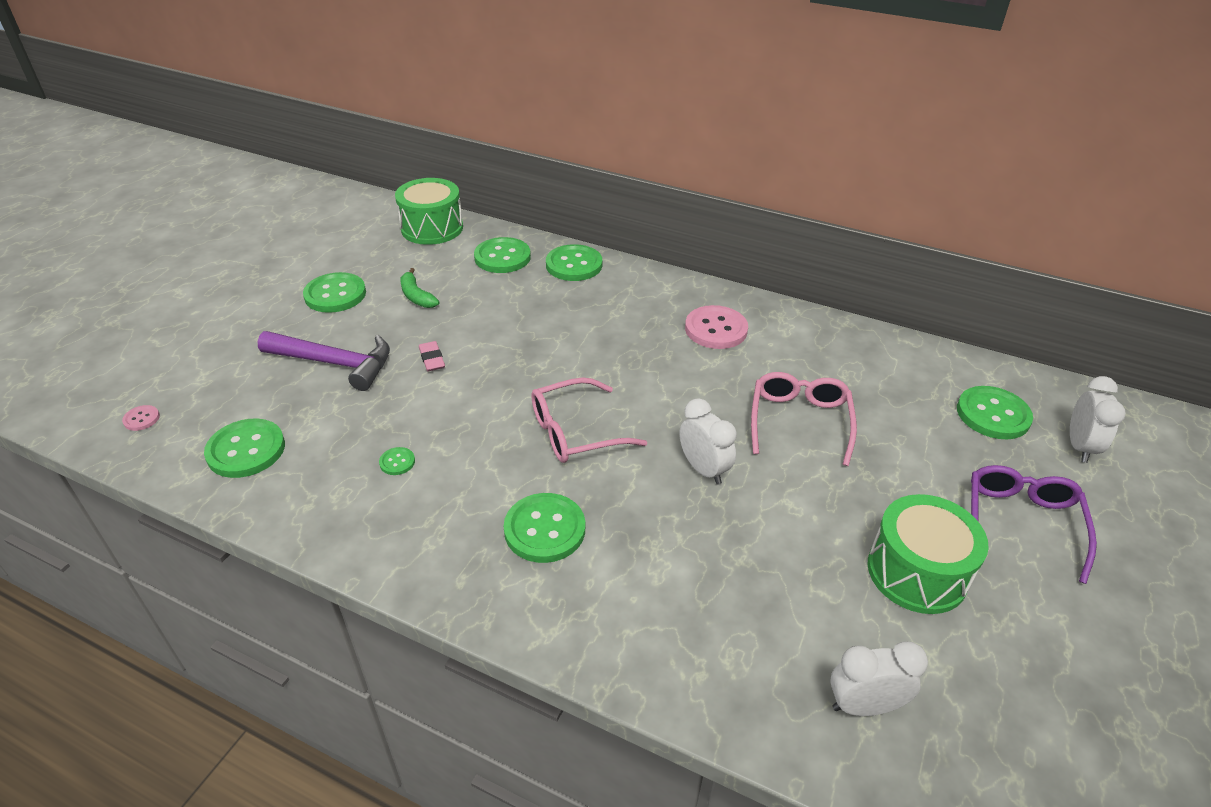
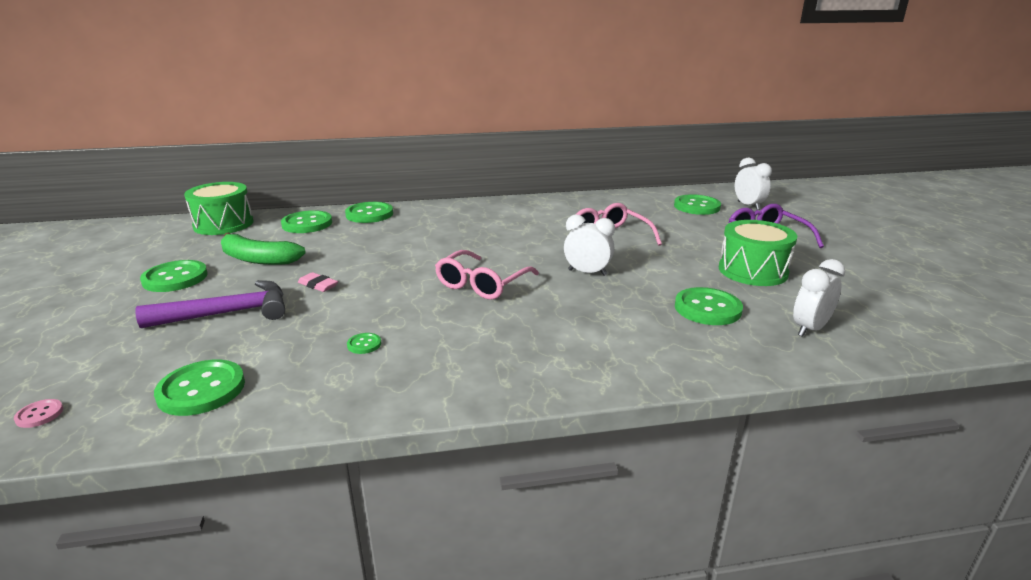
camera: 35 degrees left, 15 degrees down
(416, 296) = (258, 259): green banana -> green banana, size x1.61
(544, 529) = (528, 334): green button -> green button (707, 308)
(716, 329) = (507, 216): pink button -> none

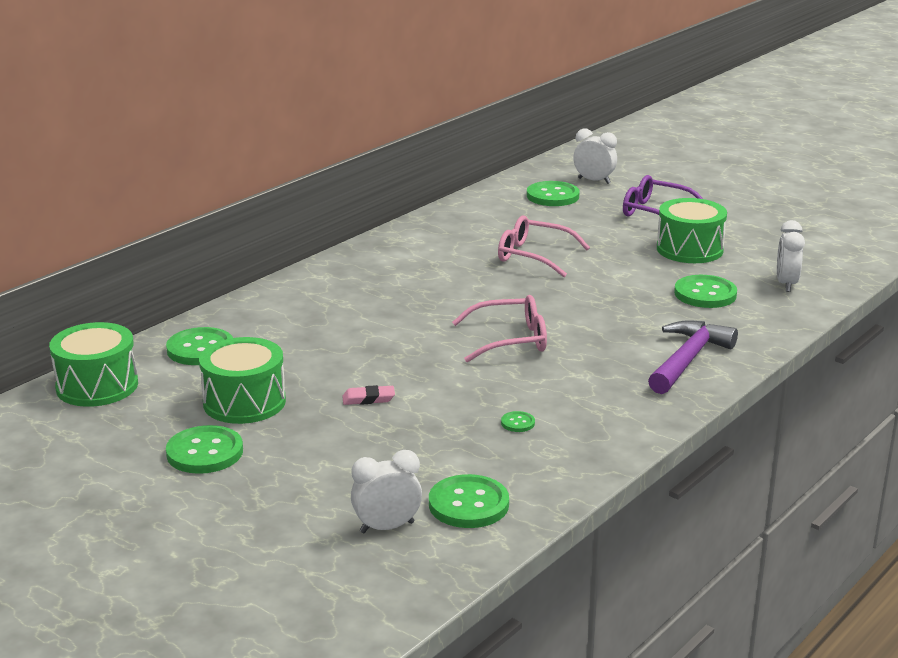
camera: 40 degrees left, 0 degrees up
(39, 414) = (385, 576): pink button -> none
(229, 313) = (345, 453): purple hammer -> purple hammer (688, 359)
(258, 259) = (244, 402): green banana -> green drum
(369, 214) = (246, 314): green button -> none
(482, 284) = (509, 340): pink glasses -> pink glasses turned 90 degrees counterclockwise
(587, 272) = (573, 297): white clock -> white clock (387, 527)

